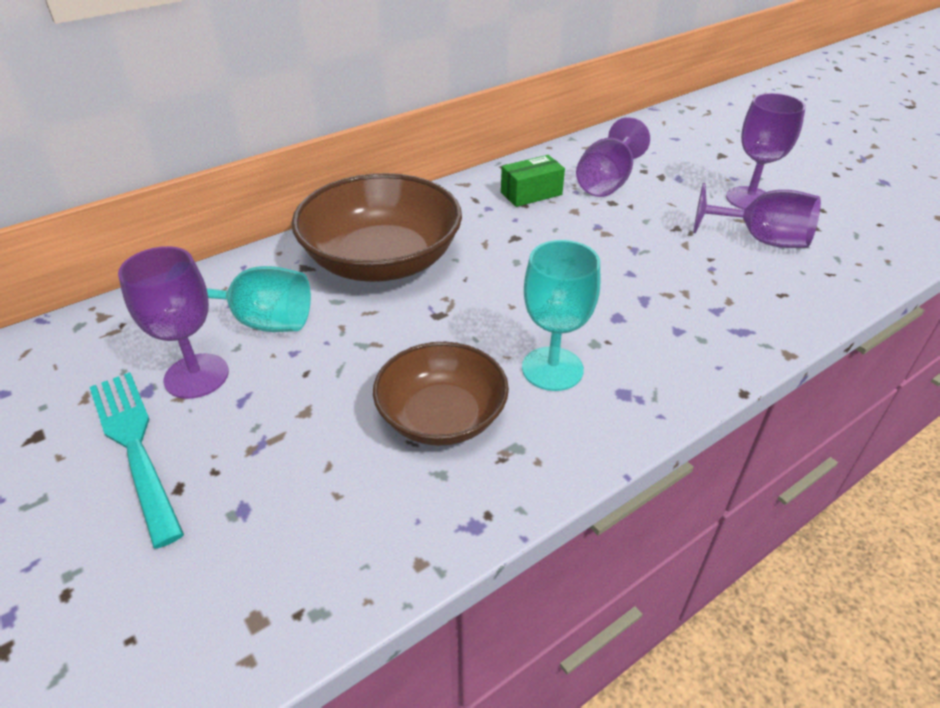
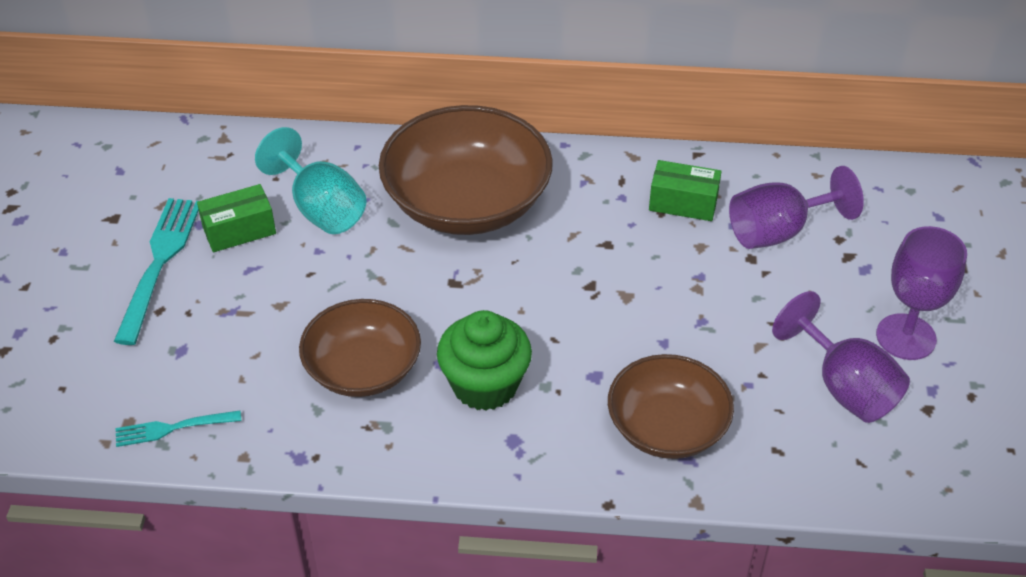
camera: 40 degrees right, 5 degrees up
(196, 376) = (239, 230): purple goblet -> green box
(314, 589) = (173, 428): none -> turquoise fork
(552, 369) = (485, 385): turquoise goblet -> green cupcake
(705, 320) = (667, 427): none -> brown bowl

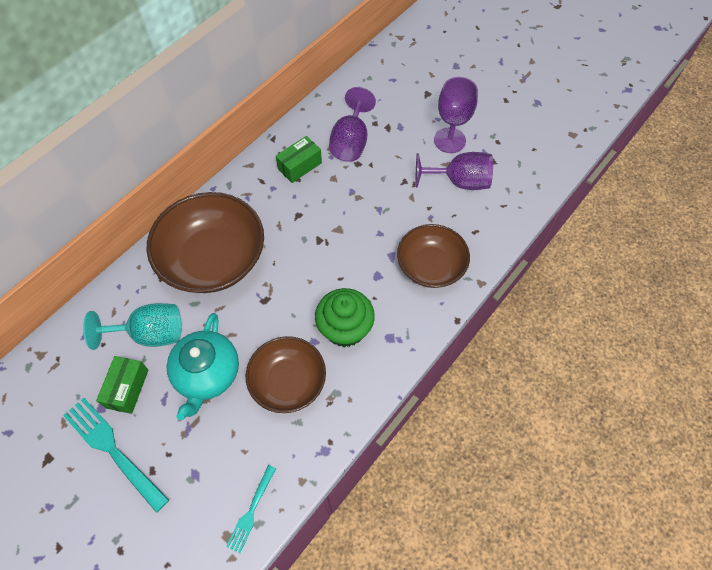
camera: 55 degrees left, 15 degrees up
(311, 288) = (207, 374): none -> turquoise teapot

